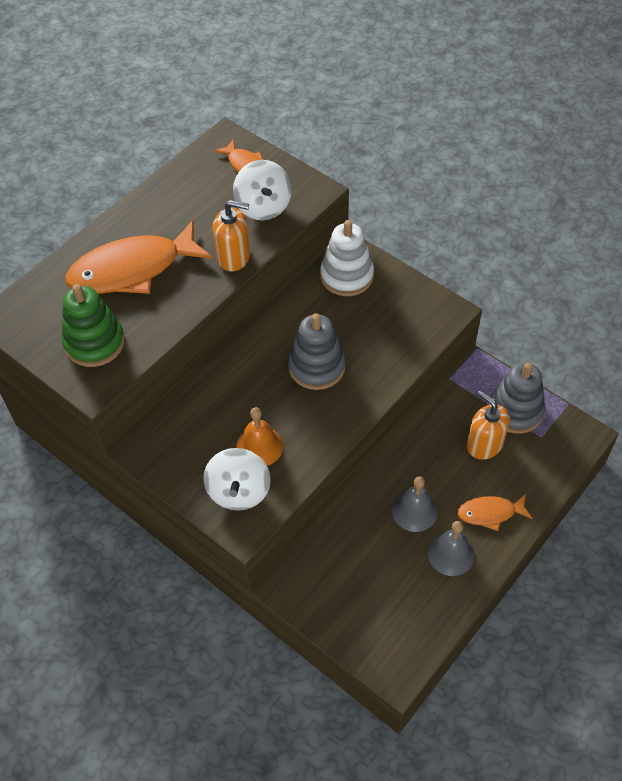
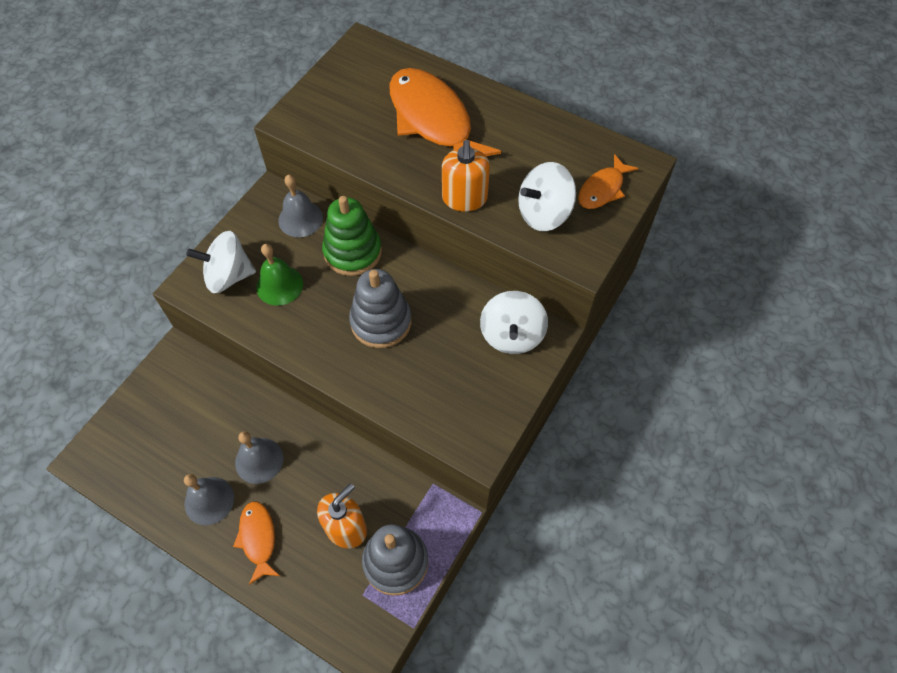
camera: 80 degrees right, 5 degrees up
(94, 343) = (339, 111): green stacking toy -> green stacking toy (352, 252)
(181, 425) = (300, 219): none -> grey bell
(259, 446) = (279, 285): orange bell -> green bell
(347, 276) = (511, 335): white stacking toy -> white spinning top

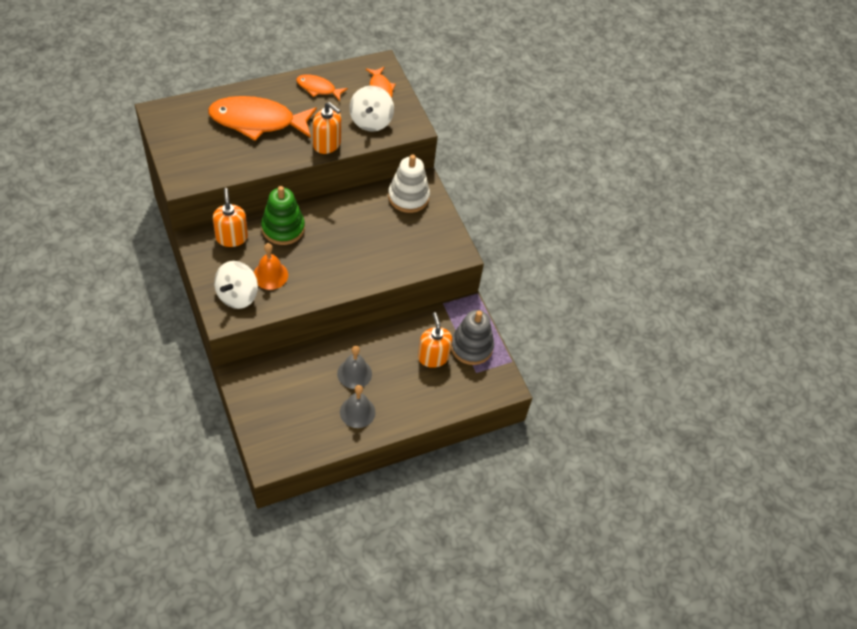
camera: 60 degrees left, 5 degrees down
(258, 538) = (402, 401): orange fish -> orange fish (318, 88)
(279, 285) = (270, 275): green bell -> orange bell
(300, 219) = (231, 237): grey bell -> orange soap dispenser
(381, 322) = (344, 245): grey stacking toy -> none
(511, 335) = (408, 197): white spinning top -> white stacking toy

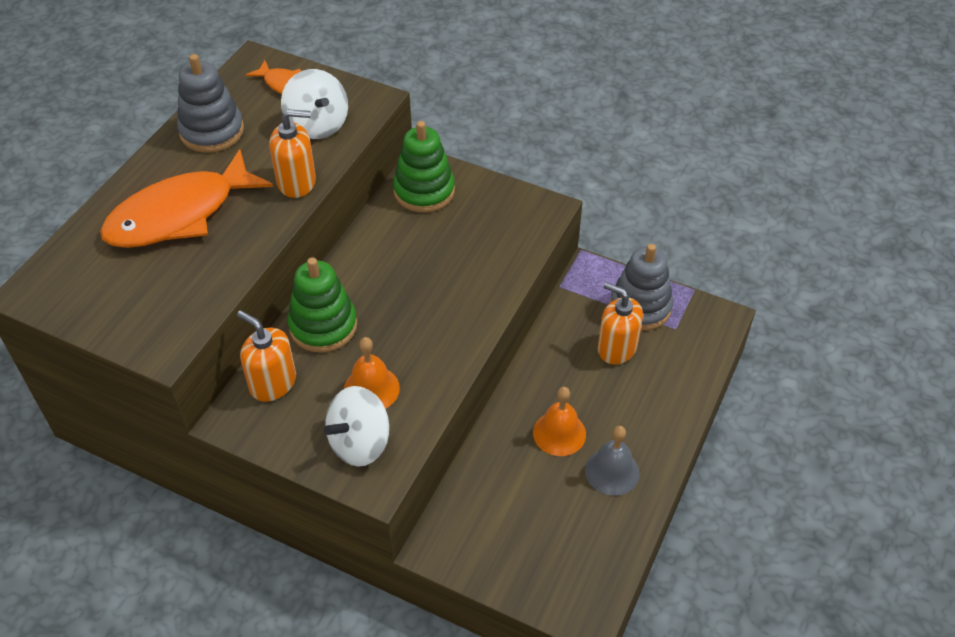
camera: 35 degrees left, 5 degrees down
(237, 295) = (360, 443): white spinning top -> white spinning top turned 60 degrees clockwise
(318, 88) = (212, 131): orange fish -> grey stacking toy
(354, 373) = (559, 433): grey bell -> orange bell
(408, 197) = (424, 191): white stacking toy -> green stacking toy

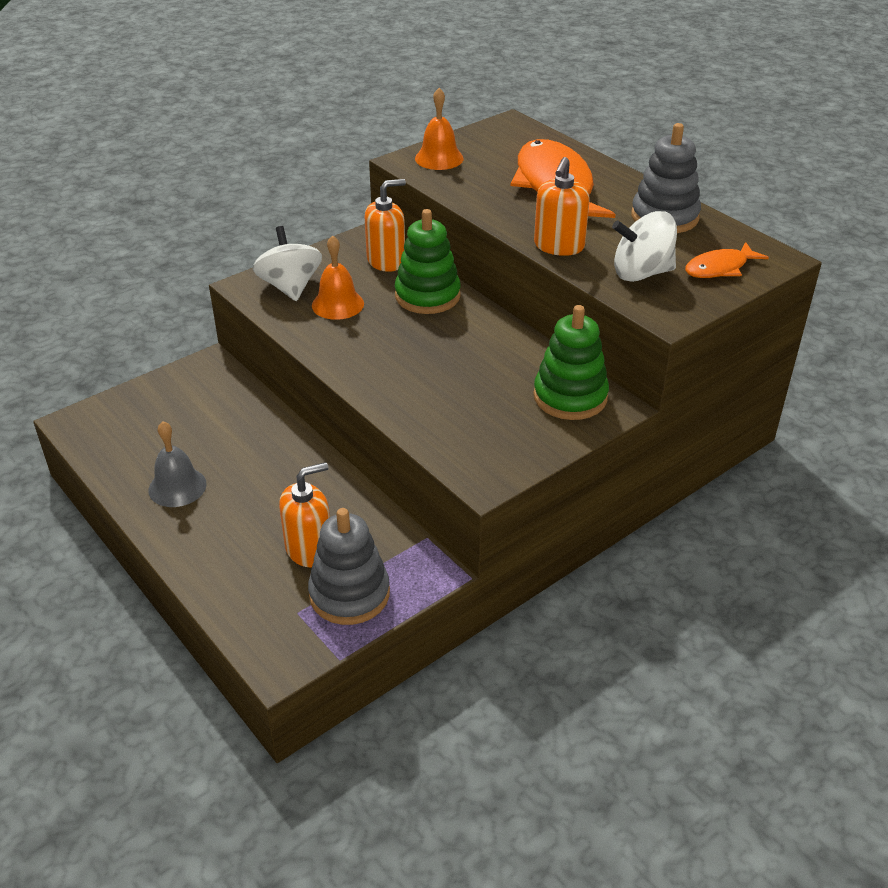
camera: 115 degrees right, 10 degrees down
(559, 433) = (247, 468): orange bell -> orange bell (439, 158)

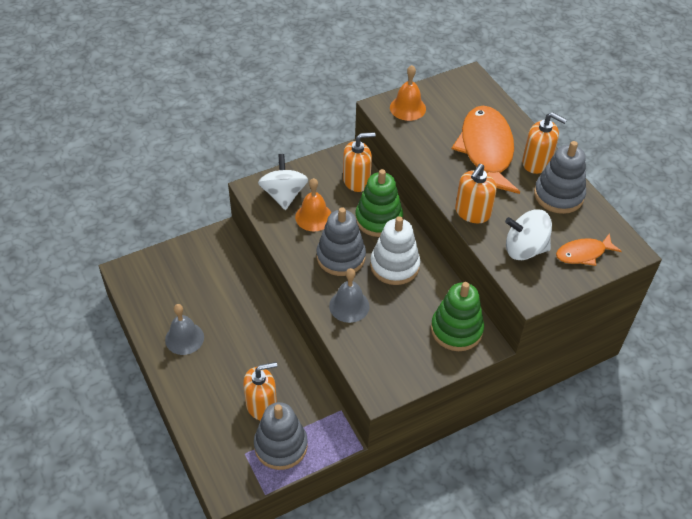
camera: 10 degrees right, 10 degrees up
(386, 341) = (341, 257): none -> grey stacking toy
(413, 391) = (349, 306): none -> grey bell
(463, 341) = (394, 266): none -> white stacking toy
(624, 190) = (536, 162): none -> orange soap dispenser

